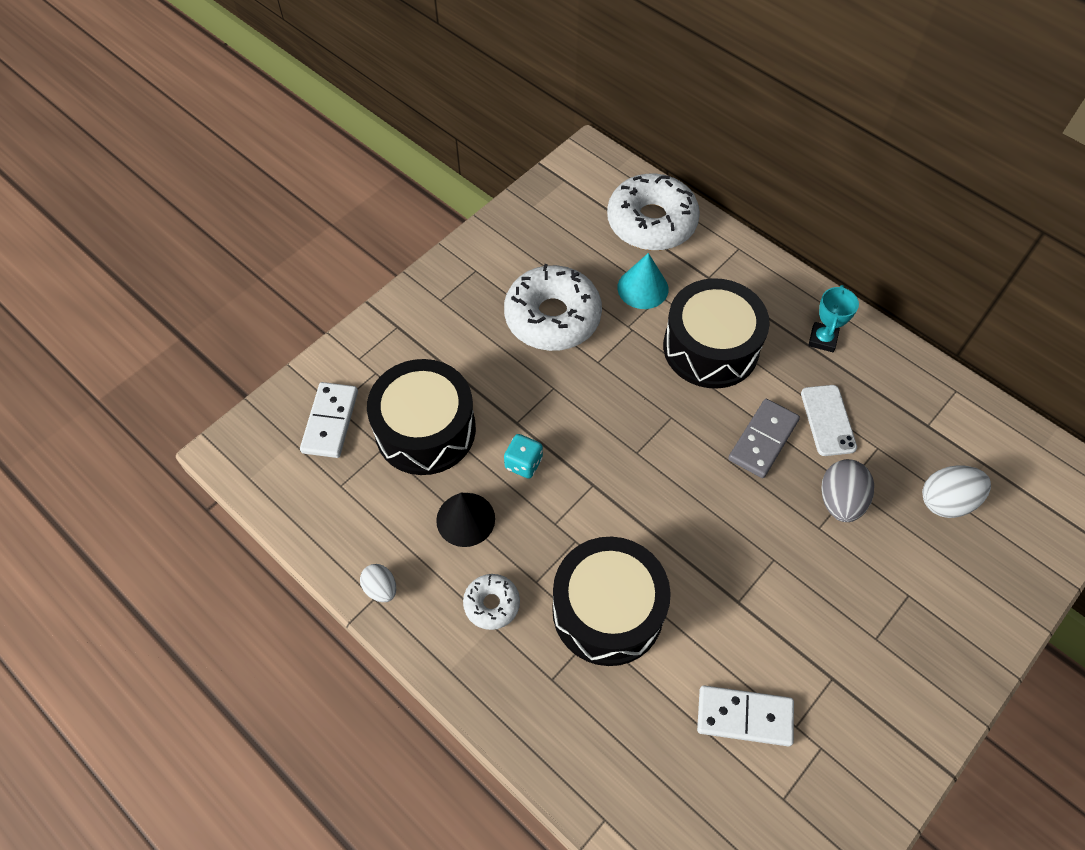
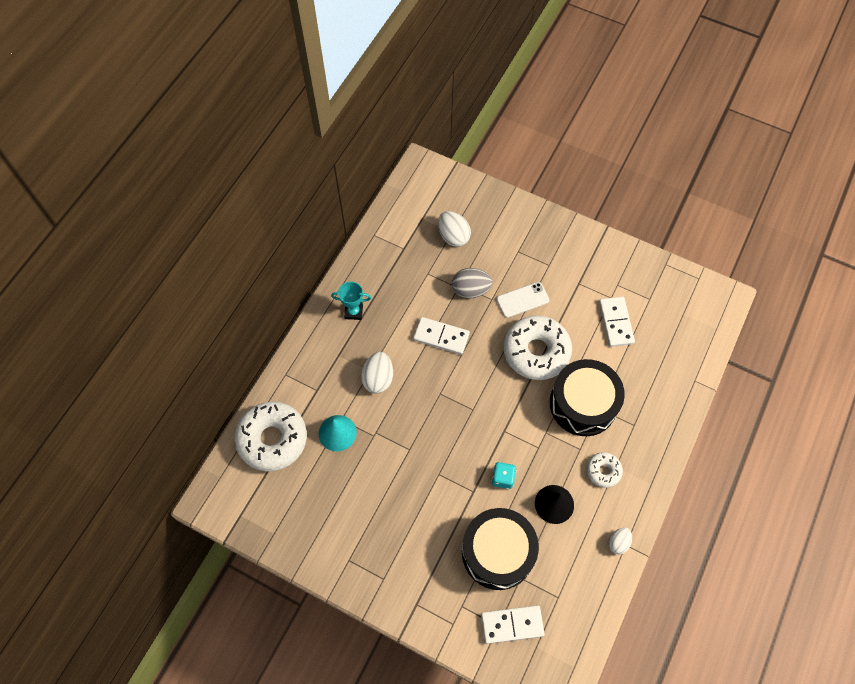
camera: 105 degrees left, 5 degrees up
(552, 317) = (379, 490): white donut -> white donut (536, 352)
(710, 347) = (378, 379): black drum -> white egg
(763, 440) = (441, 337): grey domino -> white domino
(828, 420) = (416, 302): white phone -> white phone (522, 300)

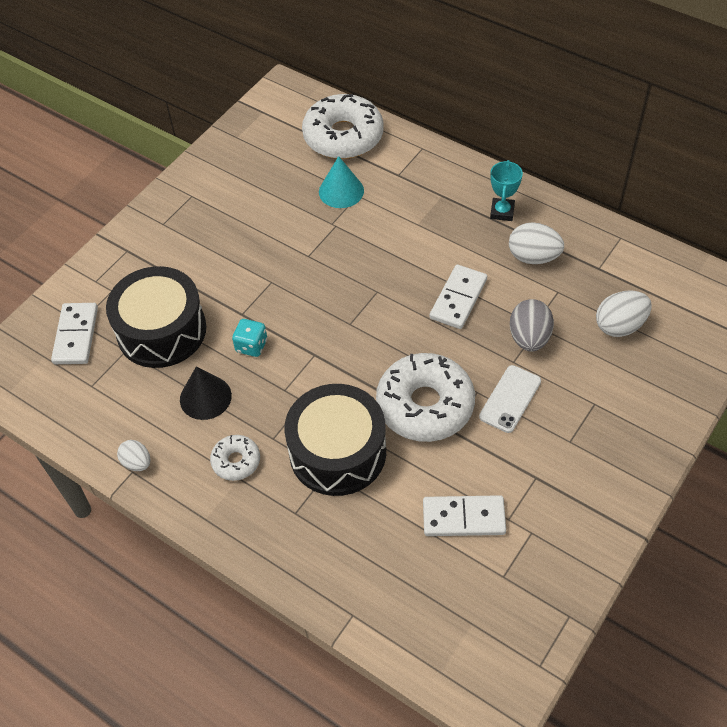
camera: 100 degrees right, 10 degrees down
(378, 379) = (405, 231): white egg -> white egg (533, 257)
(522, 300) = (510, 399): white phone -> white phone turned 45 degrees clockwise

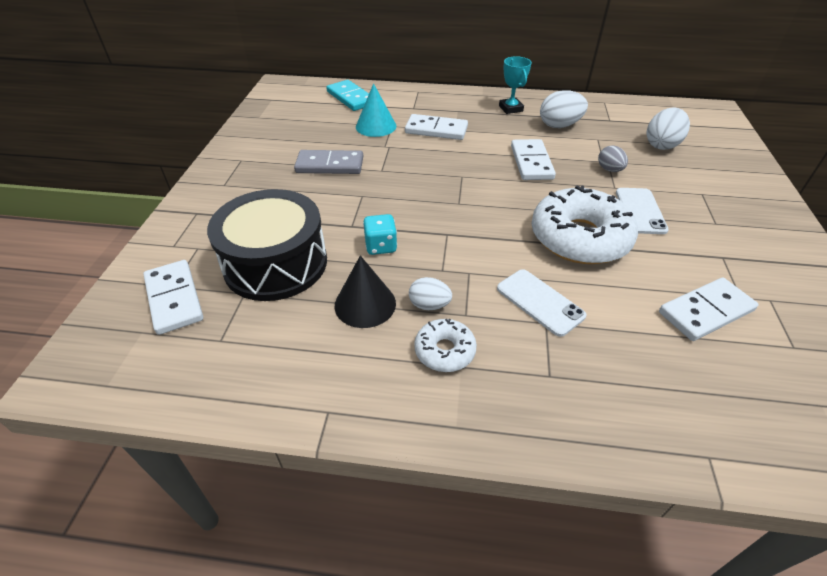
camera: 30 degrees left, 10 degrees down
(137, 463) = (328, 399): white egg -> white egg (429, 305)
(265, 232) = (330, 165): none -> grey domino
(337, 452) = (539, 302): black drum -> white phone
(343, 136) = (351, 98): white donut -> turquoise domino
(398, 218) = (436, 130): none -> white domino
(529, 338) = (609, 170): grey egg -> grey egg, size x0.62

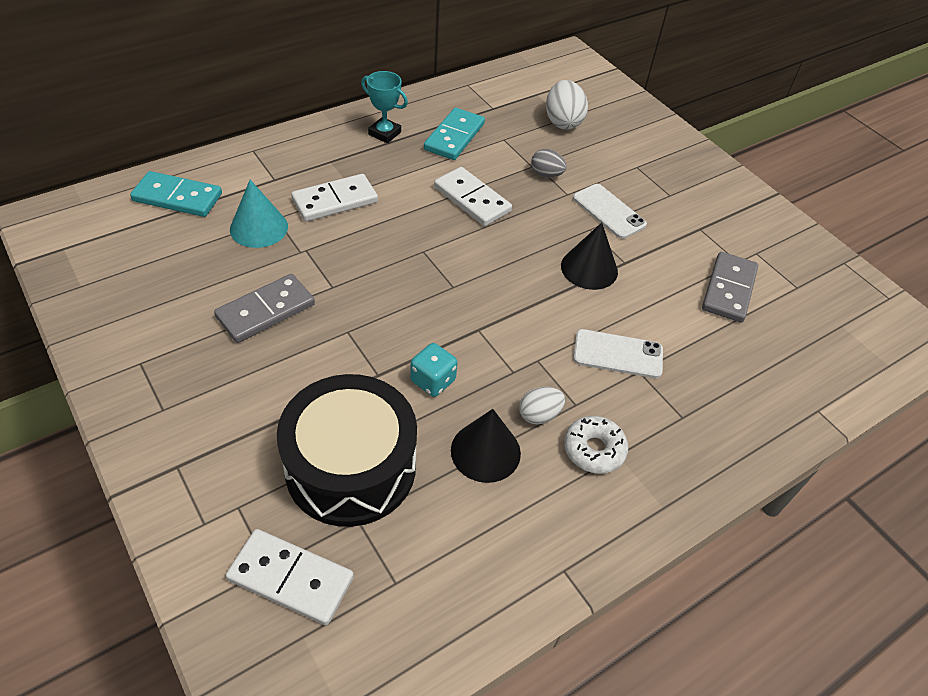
camera: 45 degrees left, 5 degrees up
(559, 125) = (454, 137): white egg -> turquoise domino
(579, 238) = (589, 268): white donut -> black cone
(705, 311) = (728, 289): white domino -> grey domino

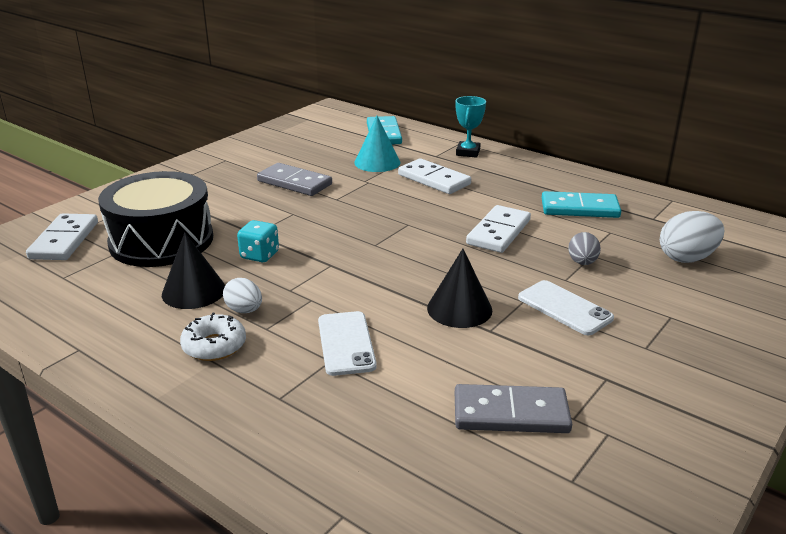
camera: 75 degrees right, 20 degrees down
(384, 133) = (543, 180): turquoise trophy -> turquoise trophy (468, 152)
(608, 211) = (564, 308): white phone -> white phone turned 75 degrees counterclockwise

